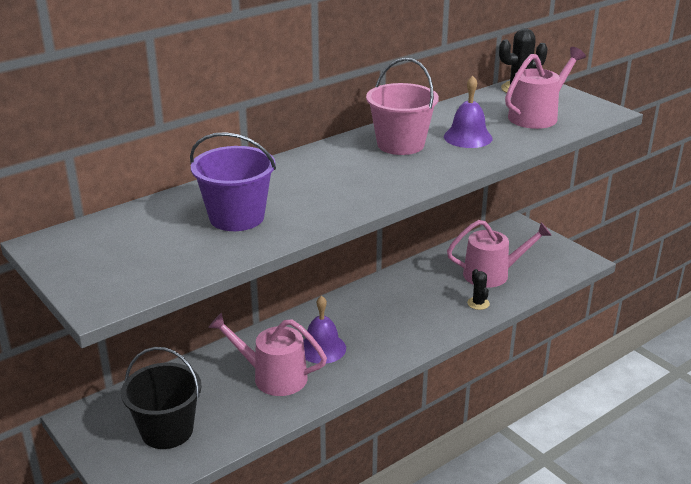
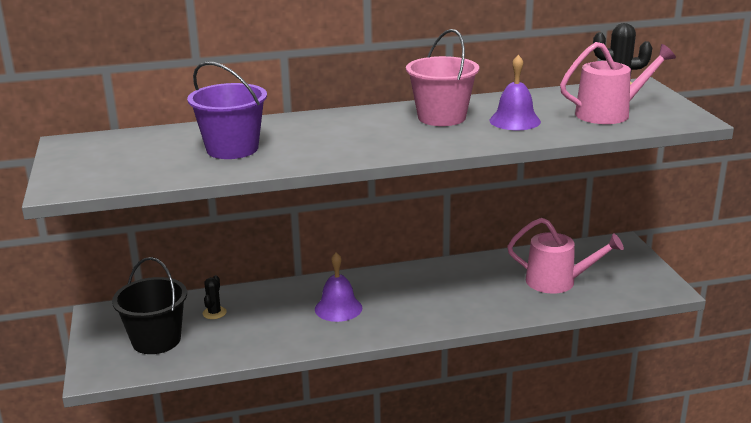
camera: 25 degrees right, 5 degrees down
(273, 377) = (276, 321): pink watering can -> none
(478, 303) = (520, 304): black cactus -> black cactus (214, 313)

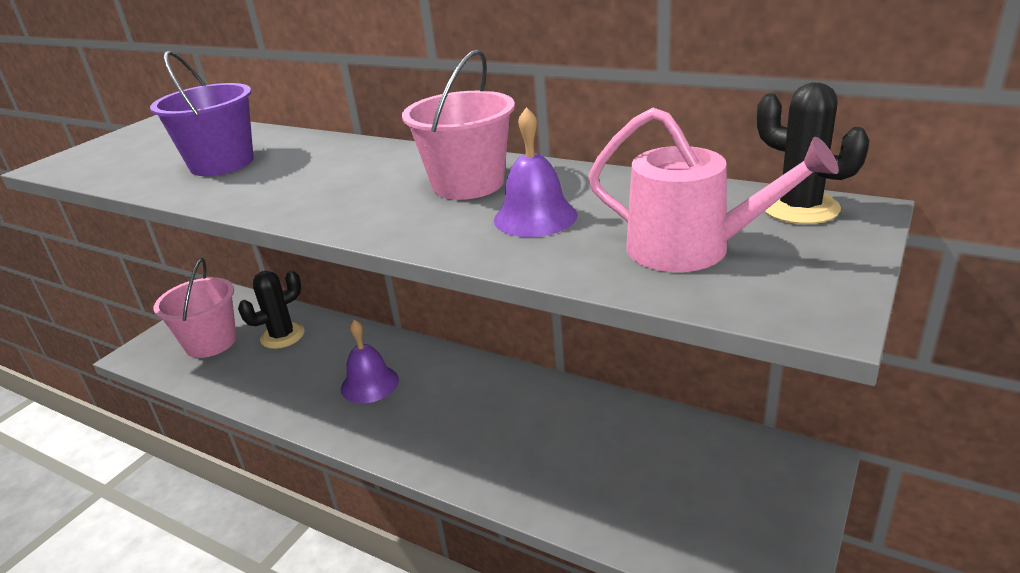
camera: 45 degrees right, 5 degrees up
(156, 340) = (211, 342): black bucket -> pink bucket
(214, 313) = (282, 336): black cactus -> black cactus, size x1.69
(557, 282) = (631, 477): pink watering can -> none

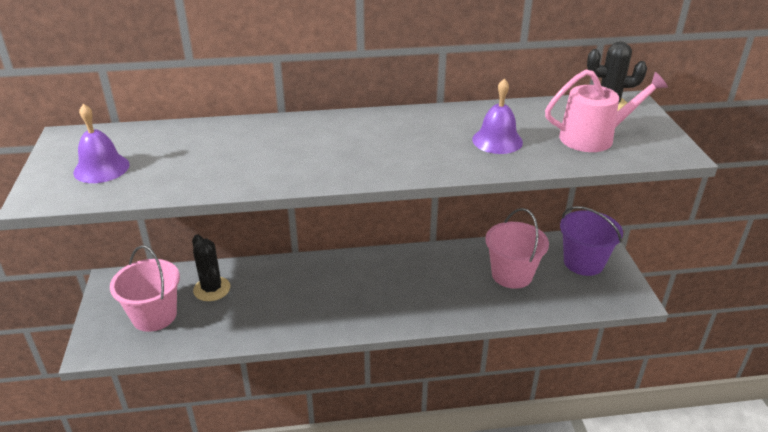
camera: 40 degrees left, 5 degrees up
(222, 163) = (215, 157): purple bucket -> purple bucket (583, 262)
(282, 336) = (212, 289): black cactus -> black cactus turned 45 degrees counterclockwise
(369, 384) = (323, 293): purple bell -> purple bell (101, 168)
(468, 184) = (426, 130): pink bucket -> pink bucket (512, 275)

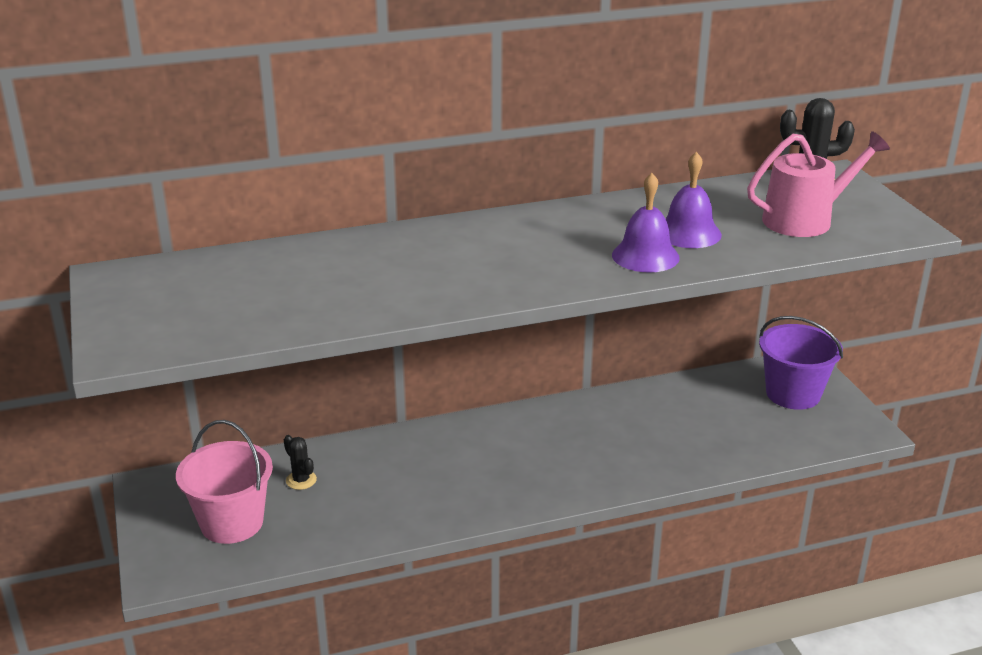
camera: 10 degrees left, 5 degrees down
(101, 168) = (183, 309): purple bell -> purple bell (645, 256)
(212, 289) = (301, 480): black cactus -> black cactus, size x0.59
(512, 275) = (705, 418): pink bucket -> none

